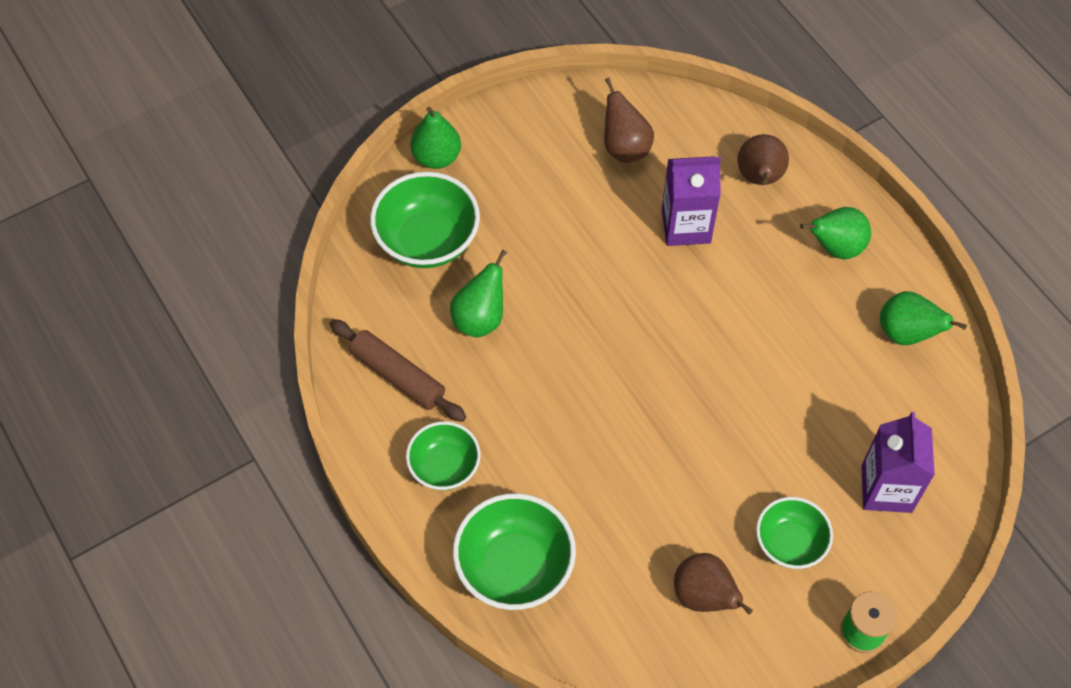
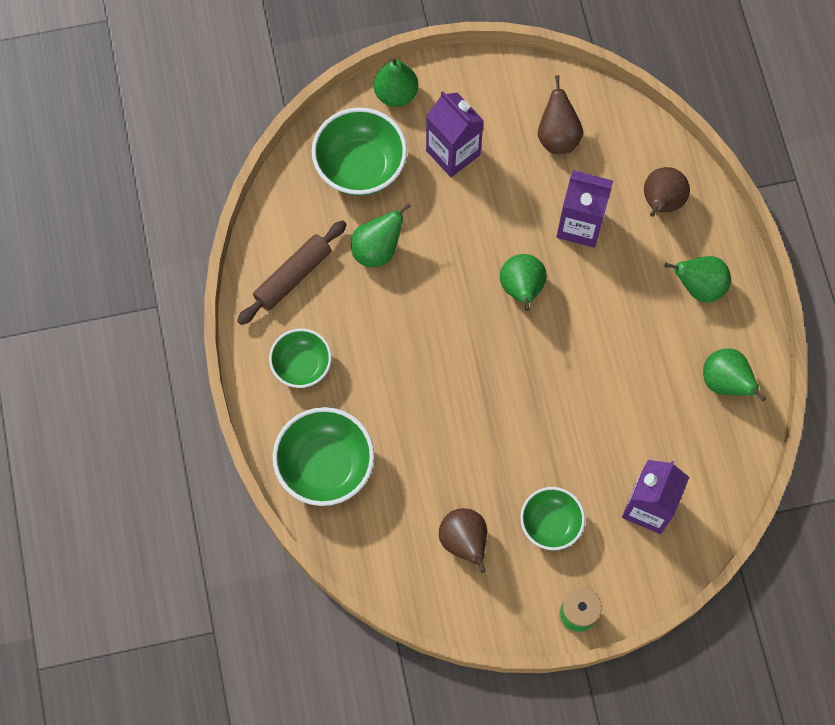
camera: 20 degrees right, 10 degrees up
(398, 376) = (293, 276): brown rolling pin -> brown rolling pin turned 75 degrees clockwise
(521, 196) = (453, 153): none -> purple carton
(652, 309) = (522, 289): none -> green pear

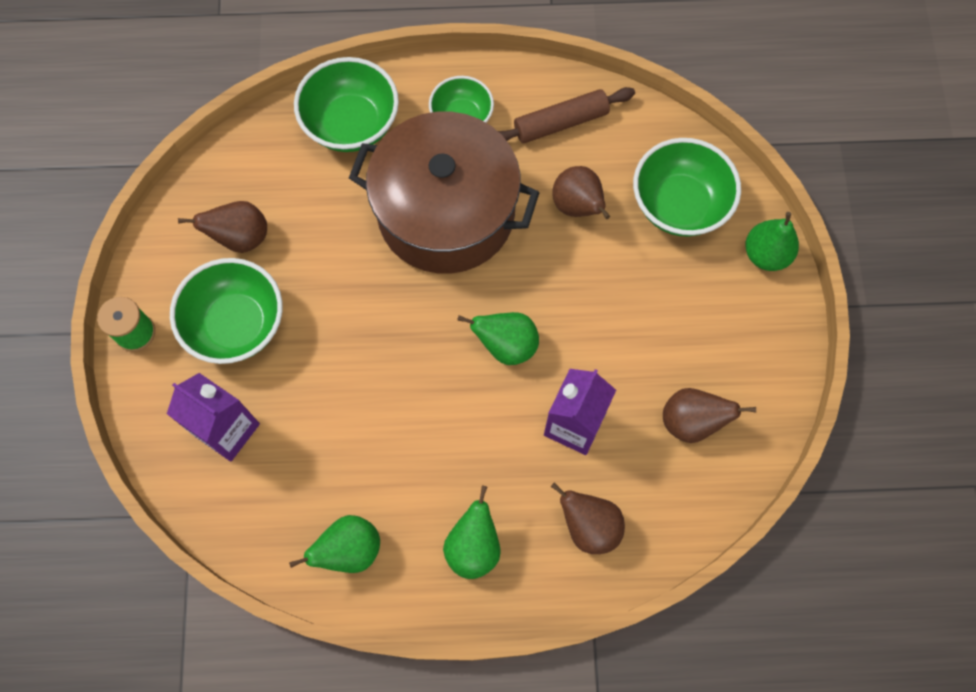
camera: 100 degrees right, 0 degrees up
(293, 276) = (561, 123): brown rolling pin -> brown rolling pin turned 75 degrees counterclockwise
(377, 250) = (578, 207): green pear -> brown pear
(404, 362) = (446, 213): none -> brown pot
(453, 153) = (684, 302): purple carton -> none
(550, 524) = (236, 325): green bowl -> green bowl, size x1.58

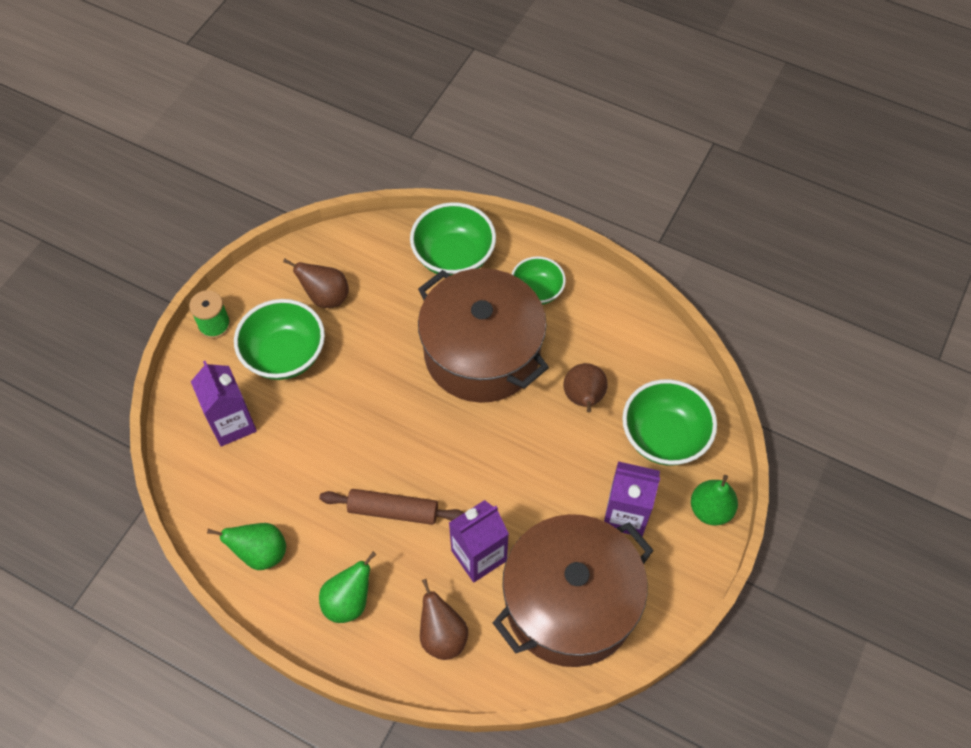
camera: 30 degrees right, 10 degrees down
(506, 345) = (465, 471): green pear -> none
(561, 123) = (610, 331): brown rolling pin -> brown rolling pin (393, 511)
(690, 303) = (625, 514): none -> purple carton
(691, 422) = (570, 603): brown pear -> brown pot

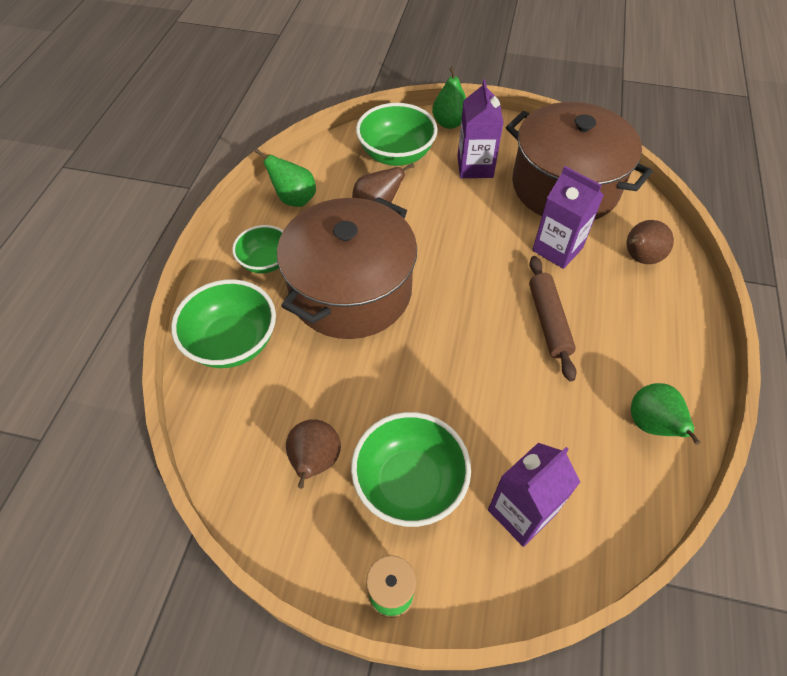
camera: 105 degrees left, 5 degrees down
(349, 601) = (652, 333): green pear -> green pear (294, 199)

